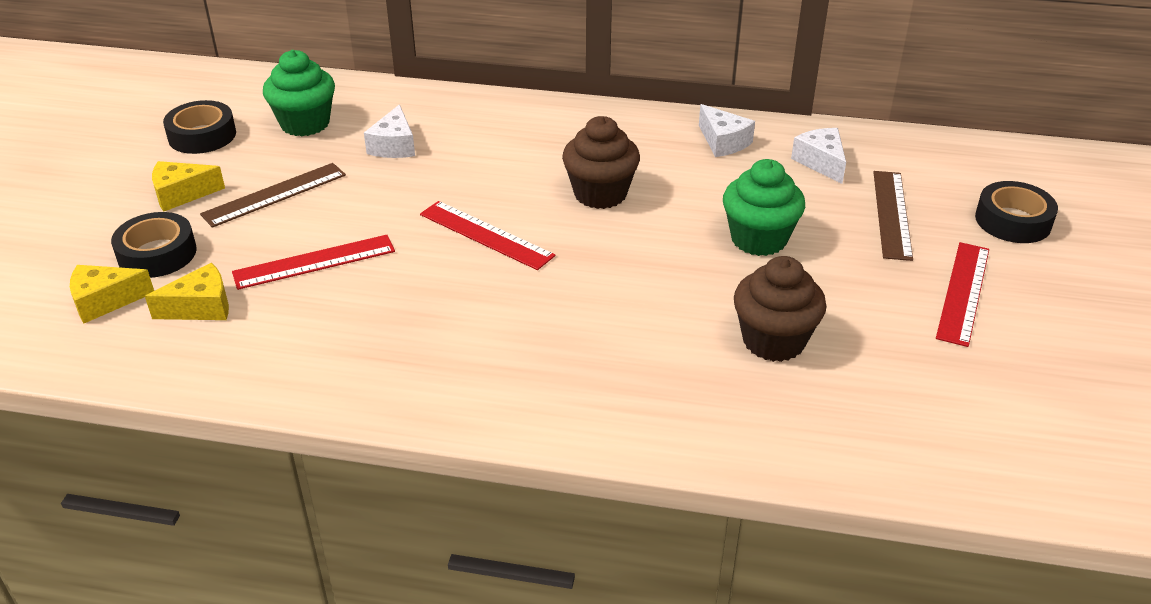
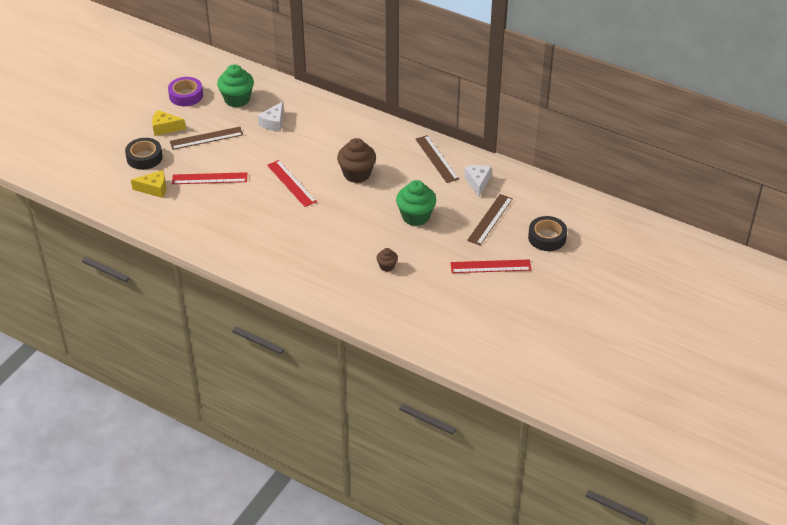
camera: 20 degrees right, 5 degrees up
(105, 301) = (116, 176): yellow cheese -> none
(202, 135) = (186, 95): black tape -> purple tape
(723, 142) = (436, 159): white cheese -> brown ruler
(773, 341) = (387, 266): brown cupcake -> brown cupcake, size x0.51
(963, 292) = (490, 266): red ruler -> red ruler turned 45 degrees clockwise

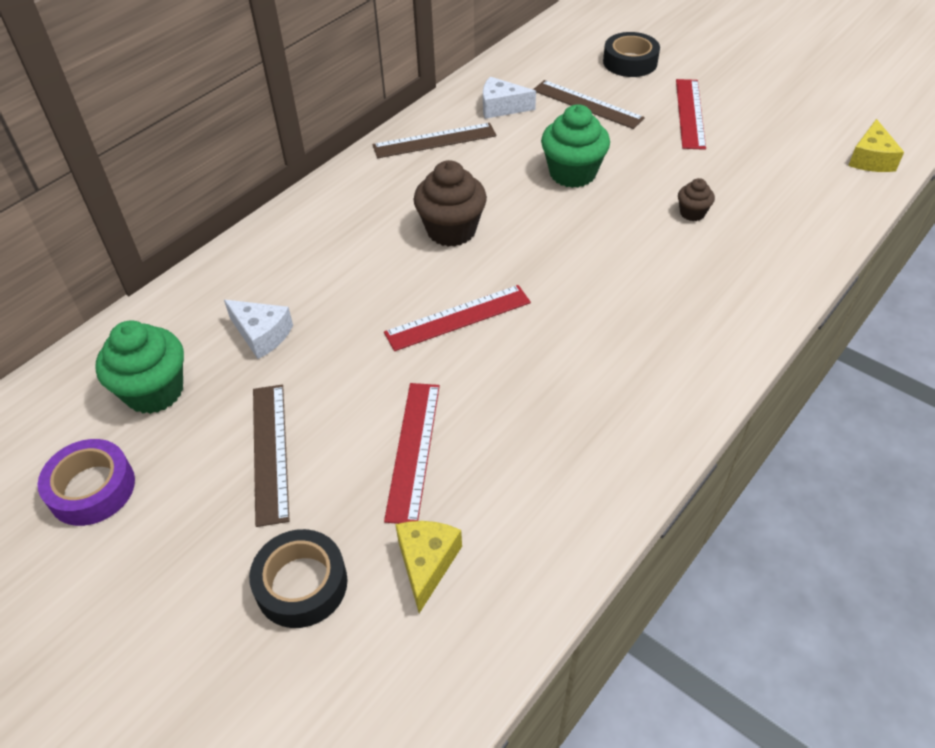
camera: 80 degrees left, 5 degrees up
(165, 128) = (200, 535): yellow cheese -> yellow cheese (871, 159)

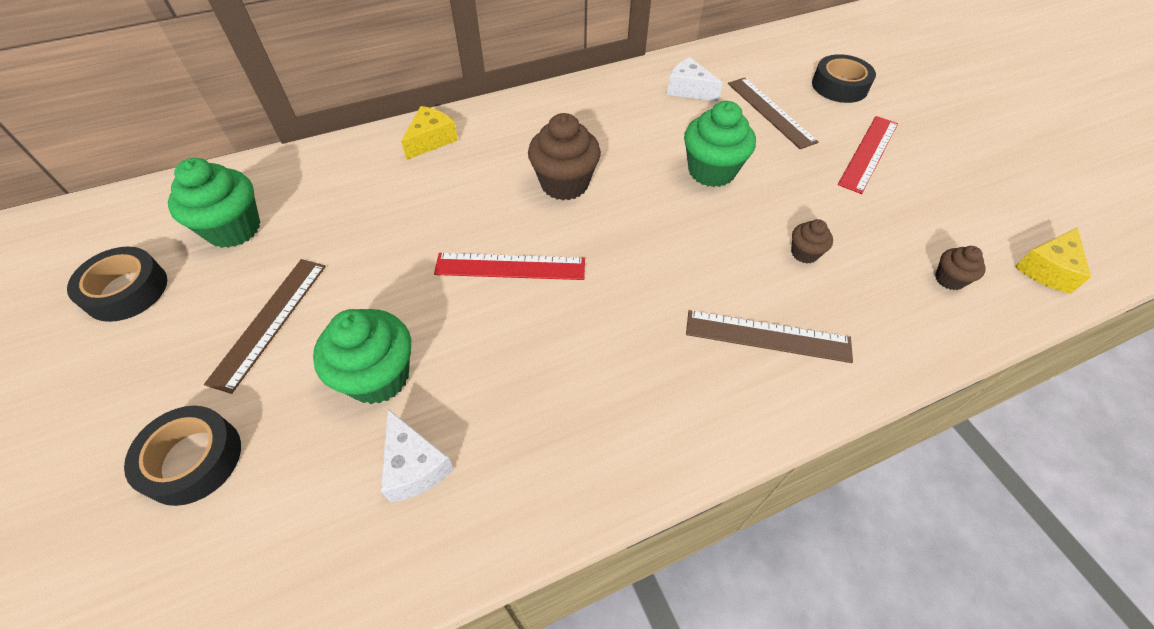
camera: 25 degrees right, 5 degrees up
(92, 489) = (126, 290): purple tape -> black tape
(261, 334) = (346, 214): white cheese -> white cheese (414, 465)
(413, 450) = (378, 376): red ruler -> green cupcake
(426, 563) = (302, 497): yellow cheese -> yellow cheese (431, 140)
(434, 140) = (609, 99): brown ruler -> brown ruler (767, 336)
(809, 192) = (949, 279): none -> brown cupcake

